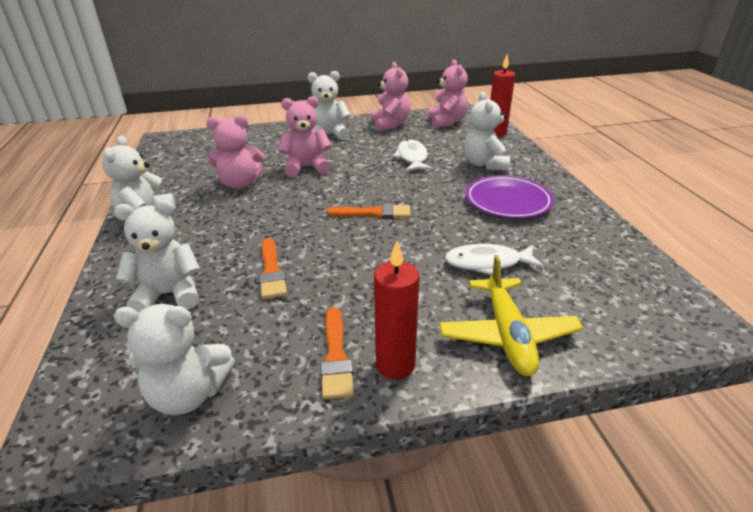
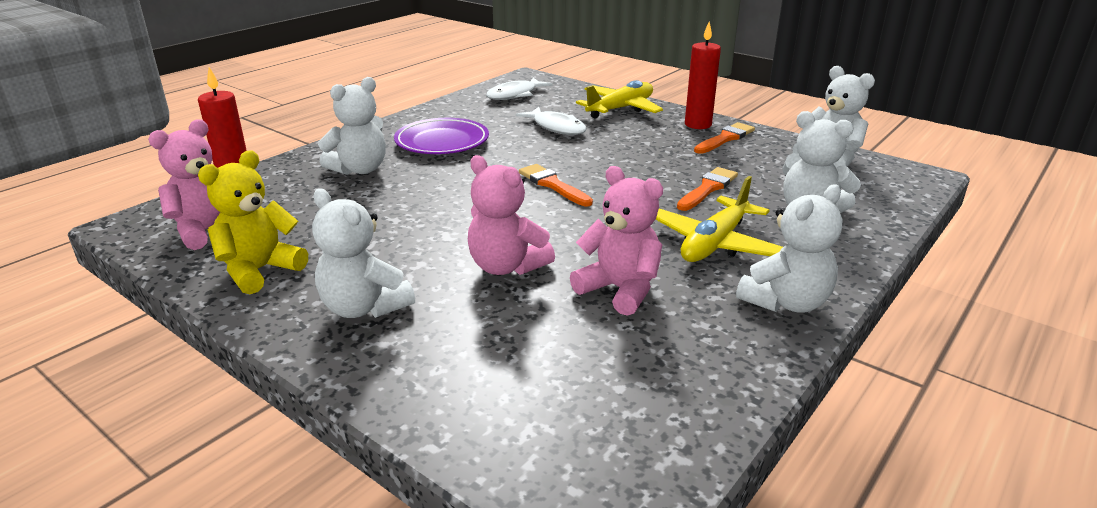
camera: 130 degrees left, 5 degrees down
(218, 230) = (715, 243): none -> yellow plane
(390, 125) = (259, 271): pink teddy bear -> yellow teddy bear
(412, 158) = (387, 211): white fish -> white fish (515, 95)

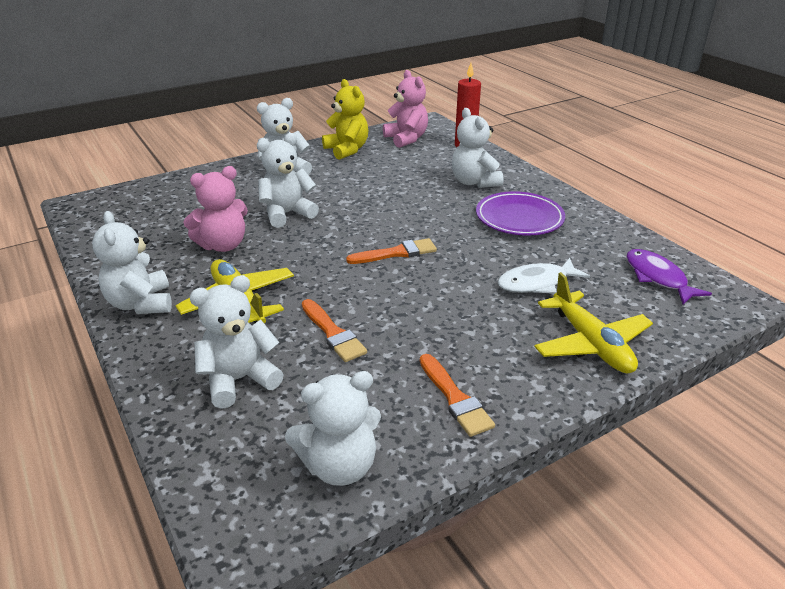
camera: 110 degrees right, 5 degrees up
(506, 266) = (287, 214): pink teddy bear -> white teddy bear
(515, 95) = (657, 277): white fish -> purple fish
(698, 125) = (512, 392): red candle -> none

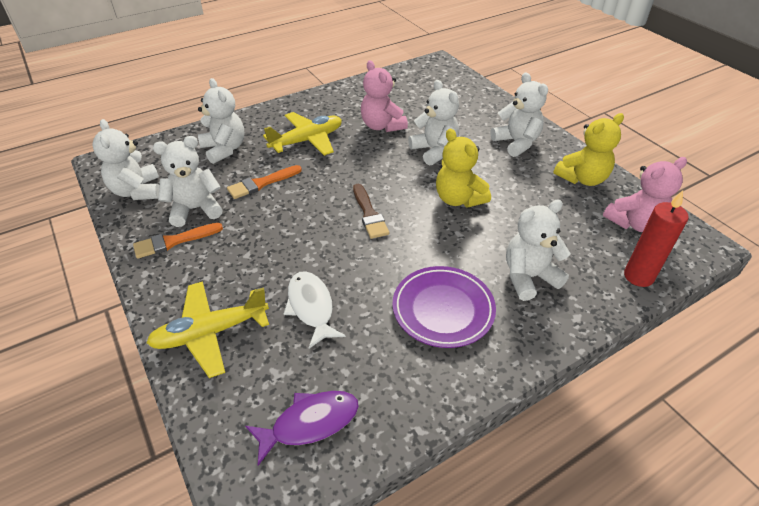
camera: 90 degrees right, 10 degrees up
(141, 304) = (310, 105): white teddy bear -> white teddy bear (195, 209)
(373, 205) = (458, 199): none -> yellow teddy bear
(396, 253) = (369, 214): orange brush -> brown brush

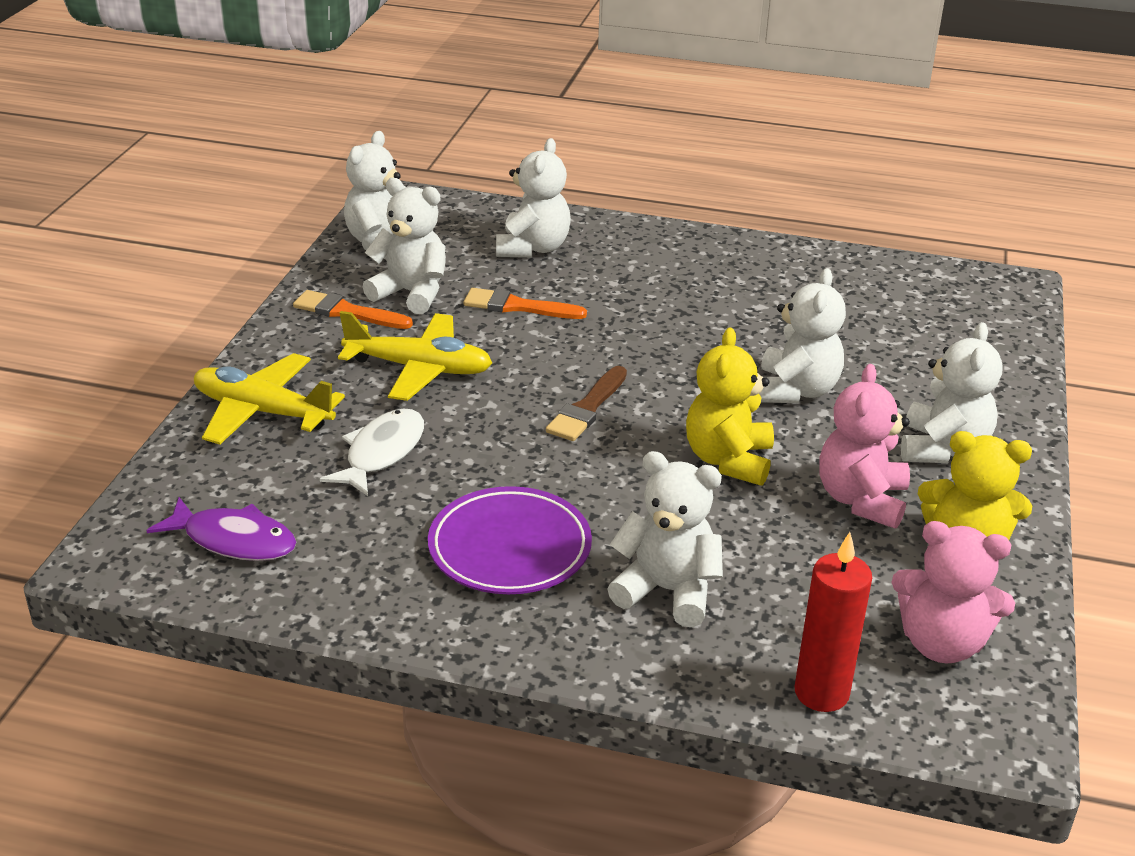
camera: 45 degrees right, 10 degrees down
(307, 141) = (644, 289): yellow plane -> yellow plane (419, 368)
(382, 126) = (773, 323): pink teddy bear -> pink teddy bear (861, 500)

